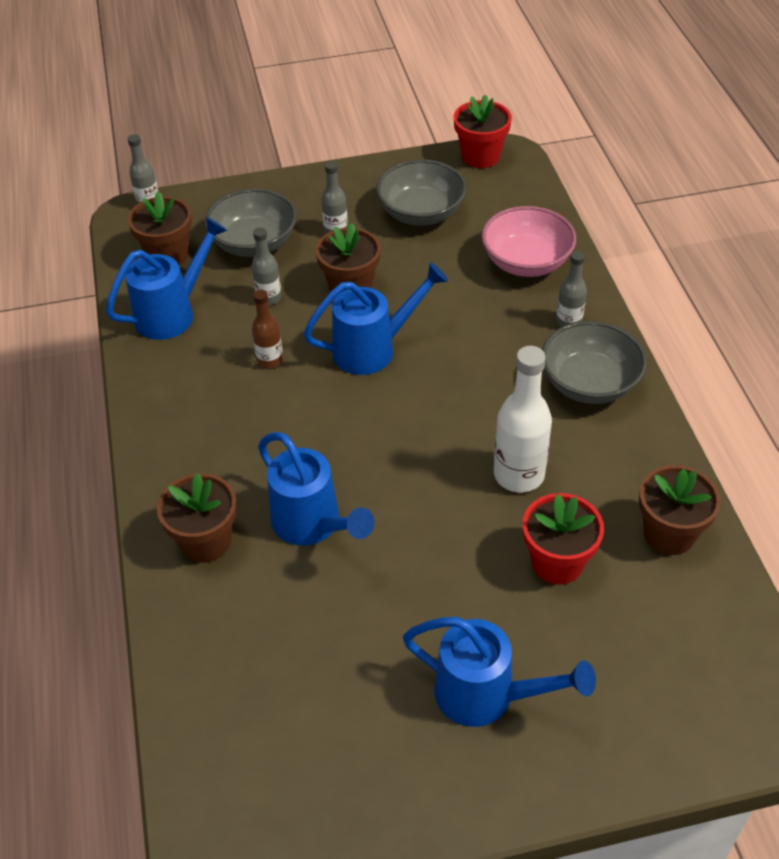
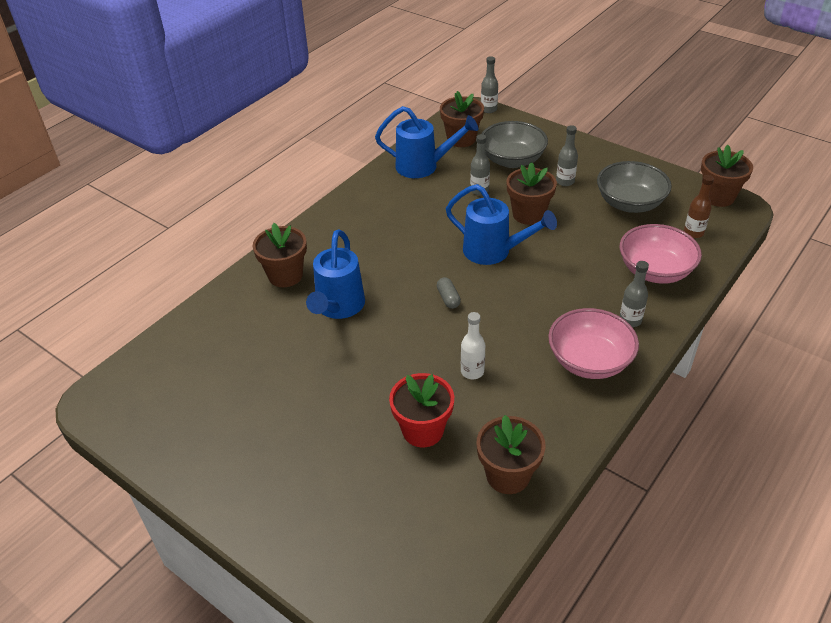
camera: 50 degrees right, 5 degrees down
(270, 360) = (435, 219): brown bottle -> brown bottle (693, 233)
(400, 427) = (448, 298): none -> grey capsule
(480, 156) = (718, 197): red flower pot -> brown flower pot
(486, 695) = (291, 454): blue watering can -> none
(519, 475) = (472, 372): white bottle -> white bottle, size x0.57
(589, 383) = (589, 361): grey bowl -> pink bowl

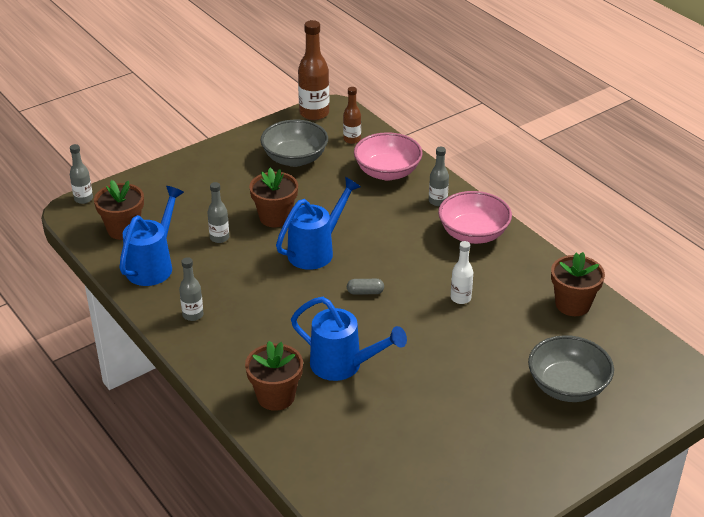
camera: 75 degrees left, 5 degrees down
(423, 430) = (515, 340): red flower pot -> none
(512, 160) = (185, 206): grey bowl -> grey bowl (567, 386)
(565, 181) = (240, 184): grey bottle -> grey bottle (193, 315)
(718, 197) = (314, 113): brown flower pot -> brown bottle

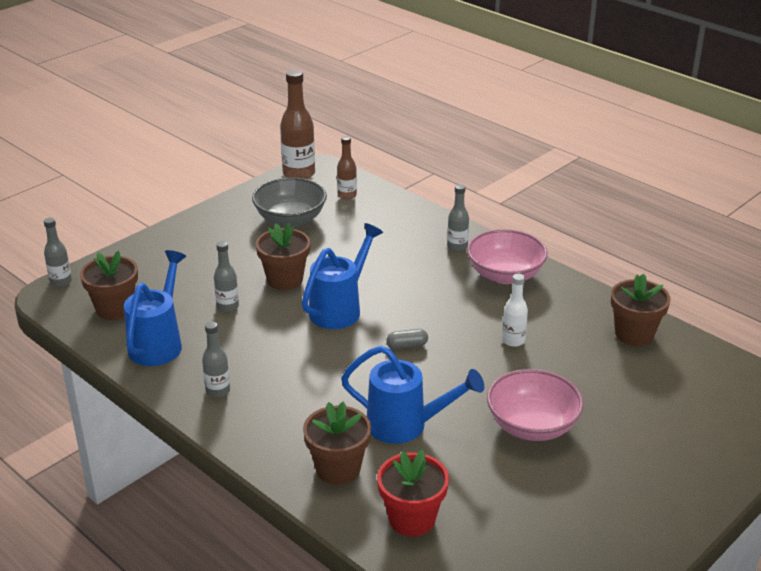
camera: 10 degrees left, 5 degrees down
(325, 448) = (412, 519): none -> red flower pot
(387, 172) = (394, 223): pink bowl -> pink bowl (532, 426)
(567, 386) = (659, 419): grey bowl -> none

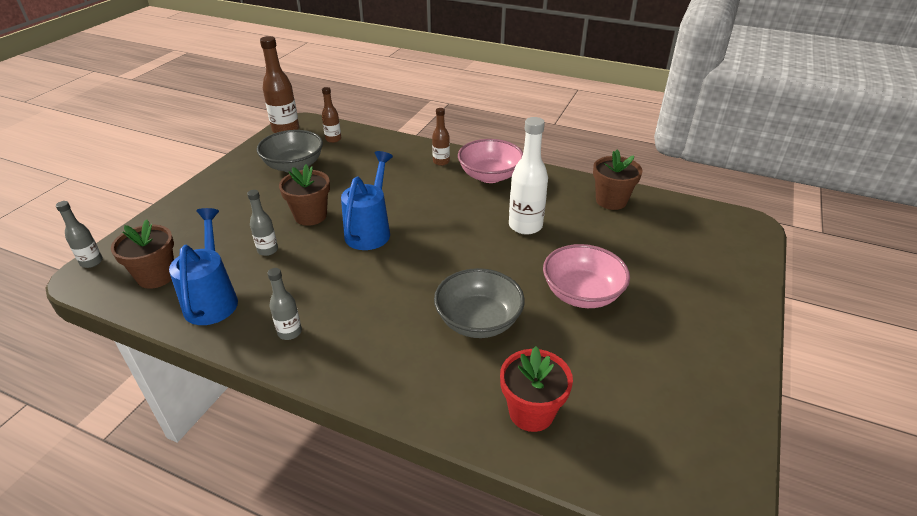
camera: 20 degrees left, 5 degrees up
(338, 469) = (439, 380): brown flower pot -> none
(405, 425) = (478, 321): blue watering can -> grey bowl
(407, 345) = (442, 249): grey capsule -> none
(457, 246) = (441, 162): grey bottle -> brown bottle
(513, 341) = (525, 226): white bottle -> white bottle, size x1.75

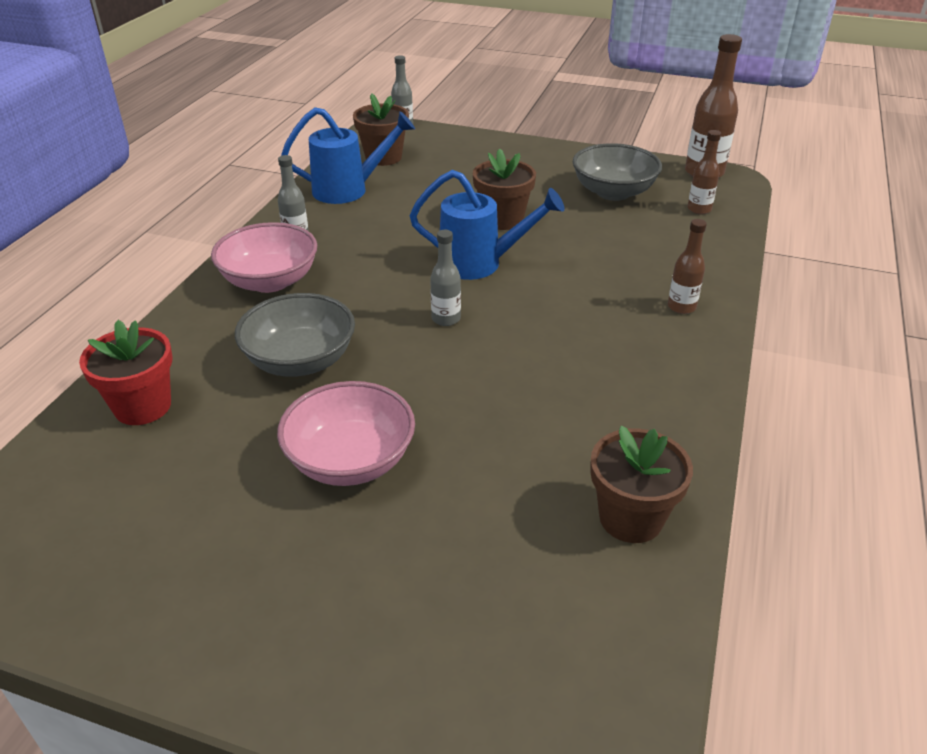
camera: 85 degrees right, 0 degrees up
(268, 250) = (430, 204): grey bottle -> grey bottle (446, 319)
(490, 176) = (659, 359): pink bowl -> pink bowl (270, 281)
(525, 226) = (519, 401): white bottle -> none

